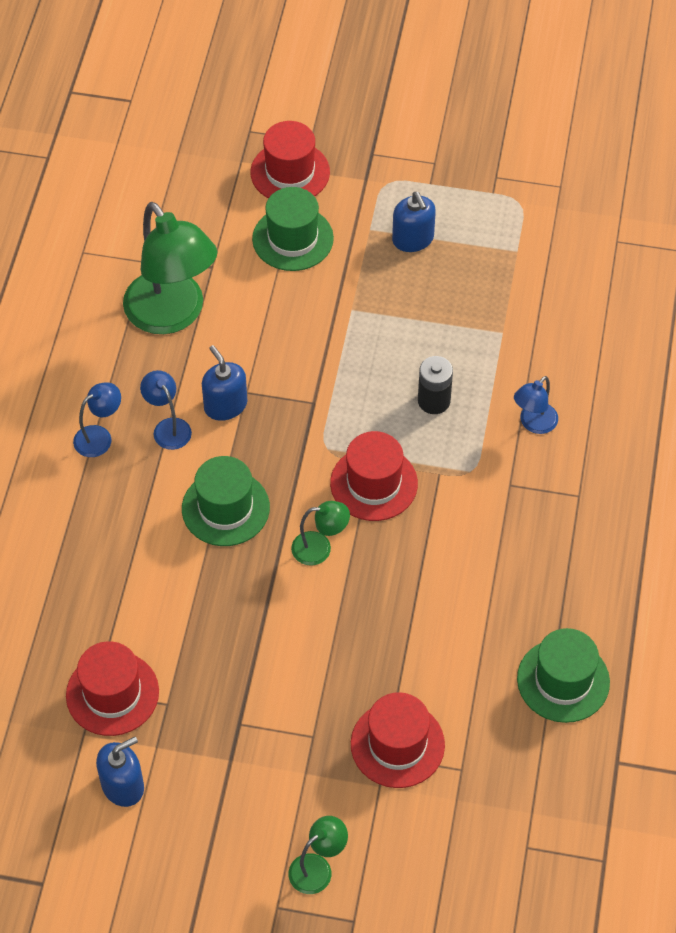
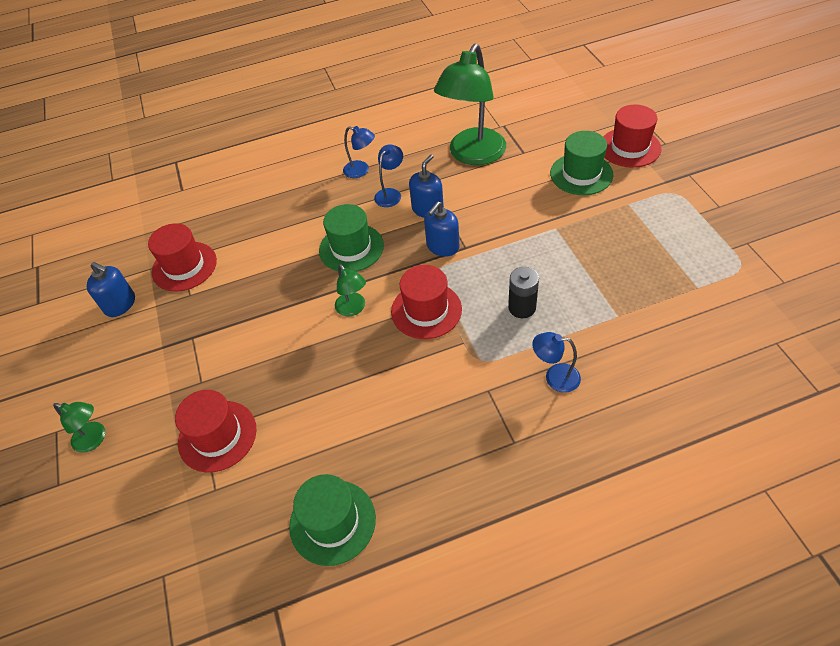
camera: 65 degrees right, 5 degrees down
(413, 239) = (644, 228): blue soap dispenser -> blue soap dispenser (442, 246)

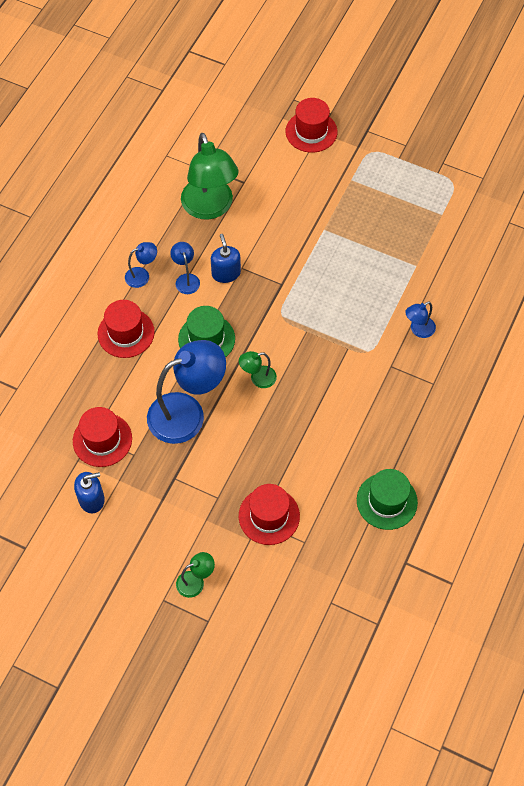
camera: 50 degrees left, 10 degrees up
(266, 294) = (187, 413): none -> blue lamp
(353, 309) = (258, 378): green lamp -> green lamp turned 150 degrees clockwise
(426, 310) = (304, 345): red hat -> red hat (126, 333)
(442, 246) = (266, 294): blue soap dispenser -> none
(522, 307) = (358, 300): black battery -> none
(581, 174) = (300, 175): green hat -> none

